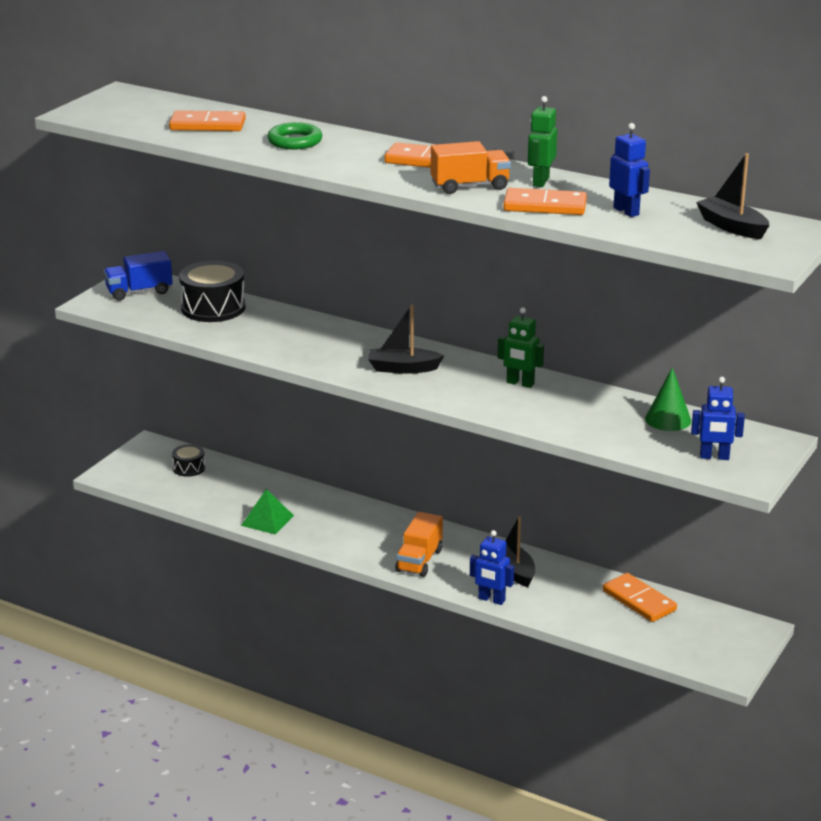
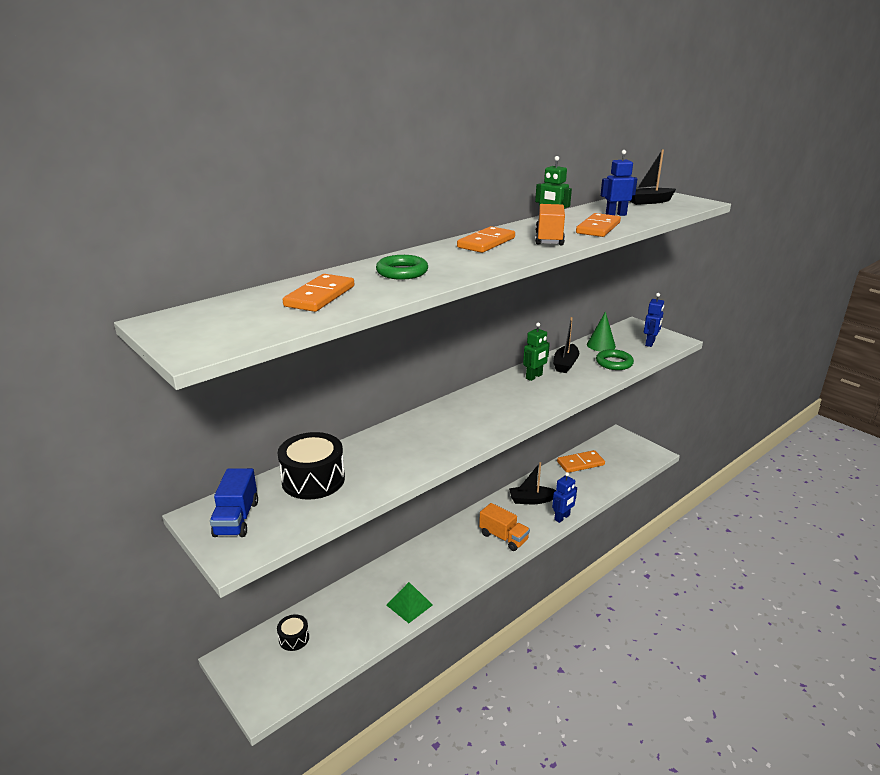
camera: 70 degrees left, 0 degrees up
(403, 368) = (489, 412): black boat -> black boat (565, 364)
(613, 433) = (614, 363): none -> green ring

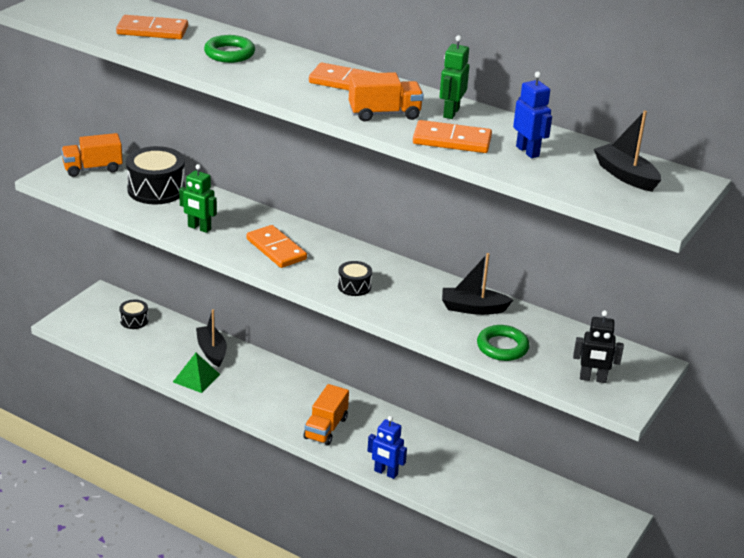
camera: 70 degrees right, 5 degrees up
(236, 518) = (93, 168): blue truck -> orange truck
(526, 402) = (354, 286): none -> black drum
(531, 500) = (408, 443): black boat -> black boat (212, 351)
(534, 377) = (422, 287): green robot -> green robot (199, 228)
(580, 463) = (516, 482): orange domino -> orange domino (276, 249)
(601, 345) = (553, 335): green cone -> none
(650, 343) = (592, 379): blue robot -> black robot

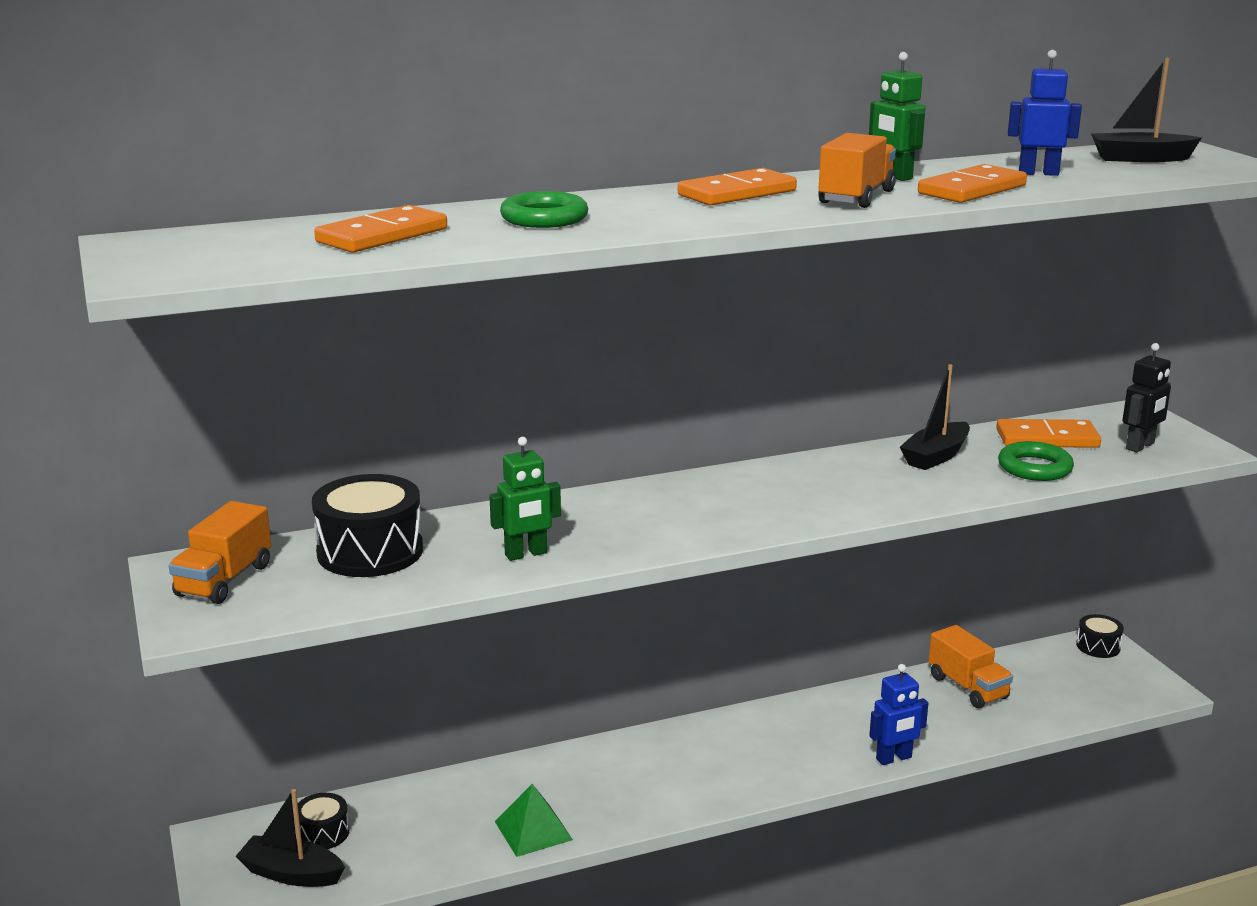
camera: 50 degrees left, 10 degrees down
(212, 351) = (488, 791): black boat -> black boat (291, 873)
(276, 249) = (656, 521): orange domino -> orange domino (1047, 439)
(326, 428) = (761, 766): orange truck -> orange truck (967, 687)
(354, 286) = (809, 503): black drum -> black drum (1098, 646)

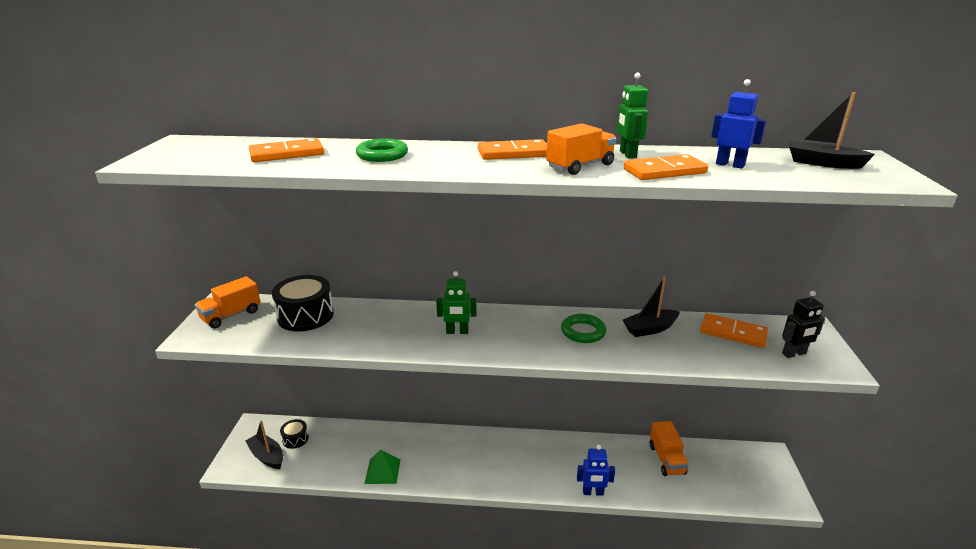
camera: 25 degrees right, 5 degrees up
(526, 554) = (371, 337): green robot -> green robot (457, 332)
(1034, 468) = (707, 352): green ring -> green ring (583, 332)
(1098, 646) = (766, 457): black drum -> none

